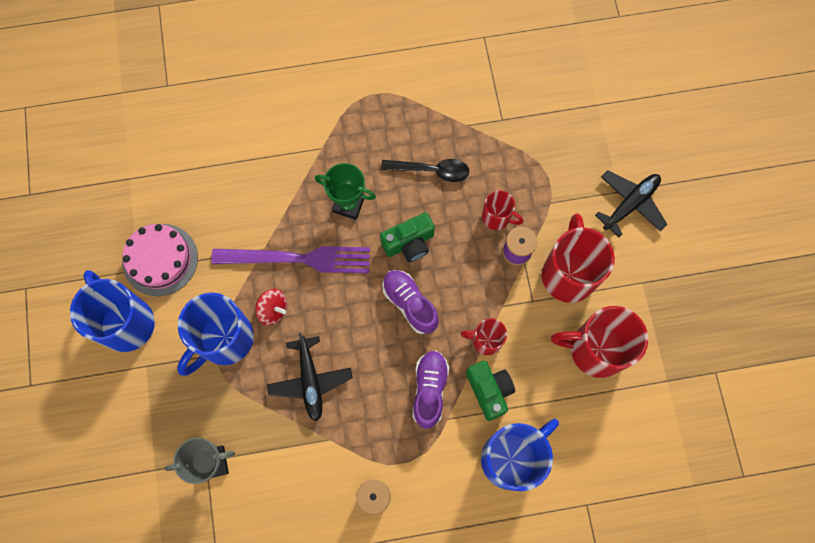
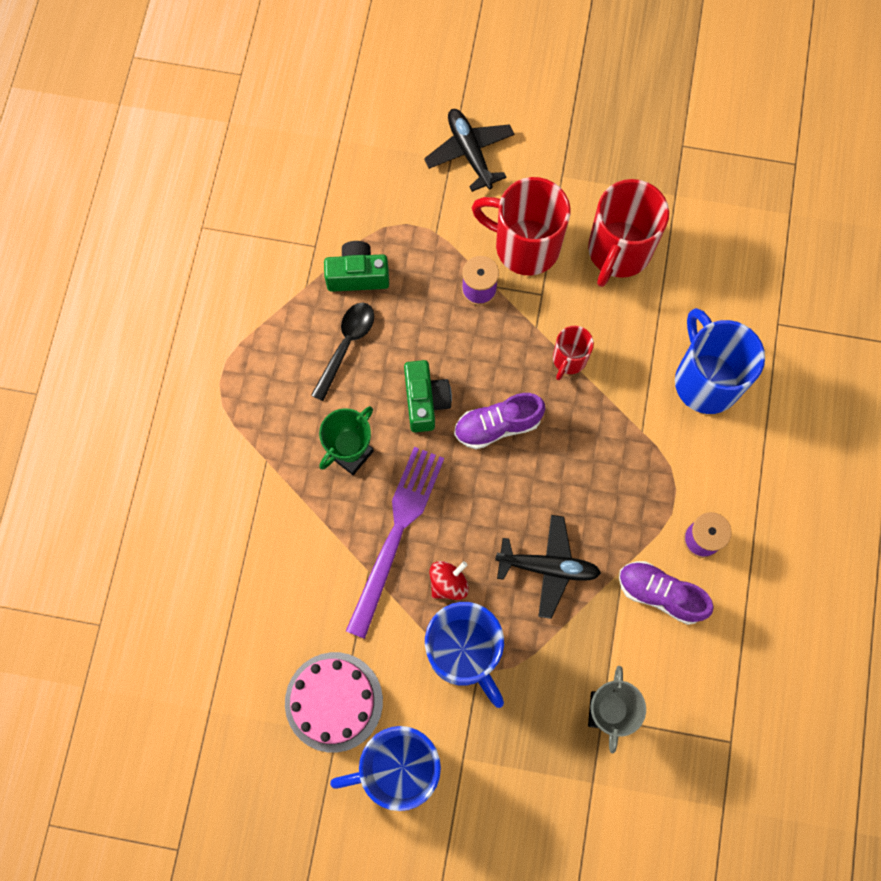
camera: 70 degrees left, 0 degrees up
(429, 390) = (603, 439): purple shoe -> purple shoe (660, 594)
(489, 390) = (626, 376): green camera -> green camera (358, 275)
(497, 217) = (431, 295): red mug -> none

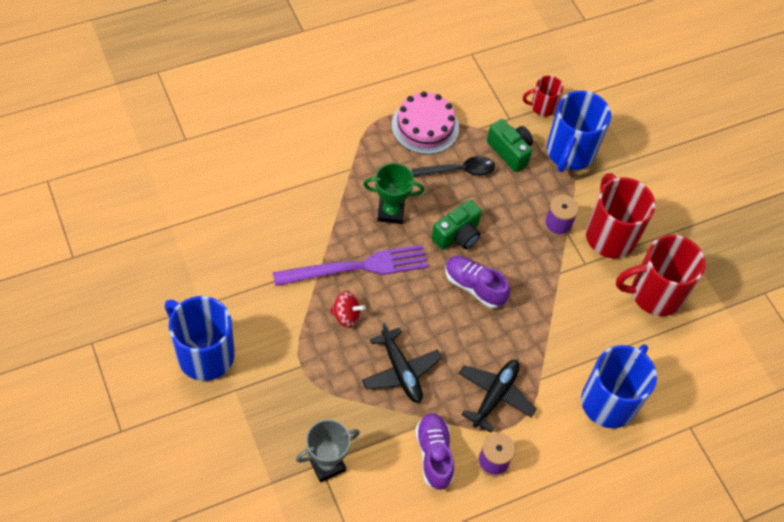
camera: 50 degrees right, 15 degrees down
(334, 701) = (222, 292): pink cake -> pink cake (425, 126)
(464, 652) = (306, 351): blue mug -> blue mug (569, 153)
(470, 152) = (645, 168): black plane -> black plane (495, 396)
(569, 359) = (553, 305): red mug -> red mug (542, 107)

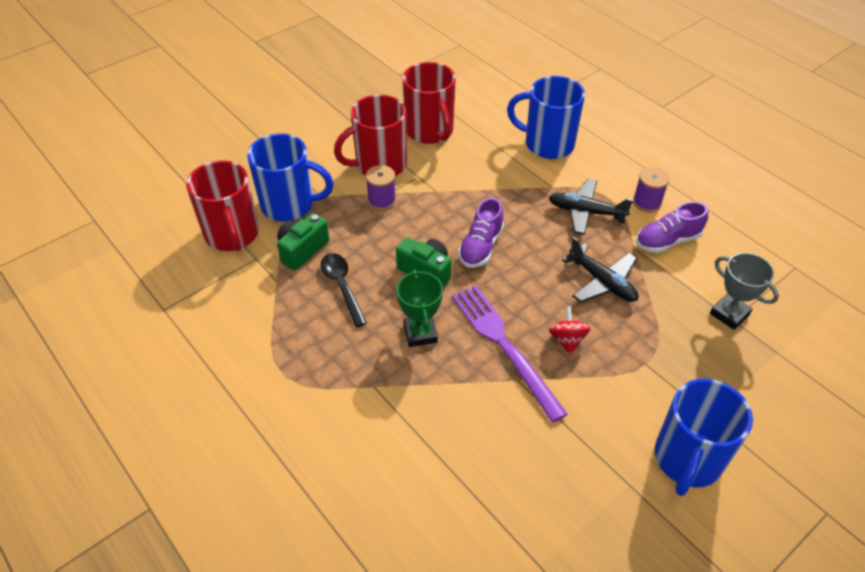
camera: 100 degrees left, 10 degrees down
(401, 371) = (602, 282): black plane -> black plane turned 90 degrees clockwise
(425, 126) = (288, 329): pink cake -> none
(542, 107) = (232, 235): red mug -> red mug, size x1.90

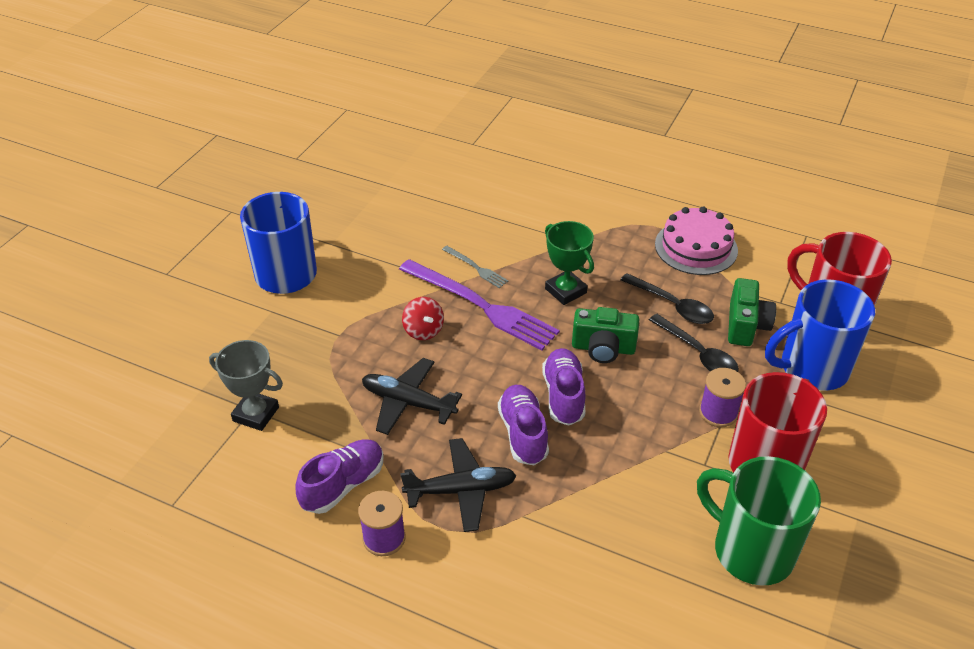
camera: 155 degrees right, 5 degrees down
(269, 334) = (696, 247): none -> pink cake
(358, 242) = (698, 353): none -> black spoon
(430, 131) = (750, 550): red mug -> green mug
(488, 390) = (476, 268): none -> grey fork
(525, 232) = (523, 433): none -> purple shoe
(547, 144) = (567, 596): blue mug -> none

